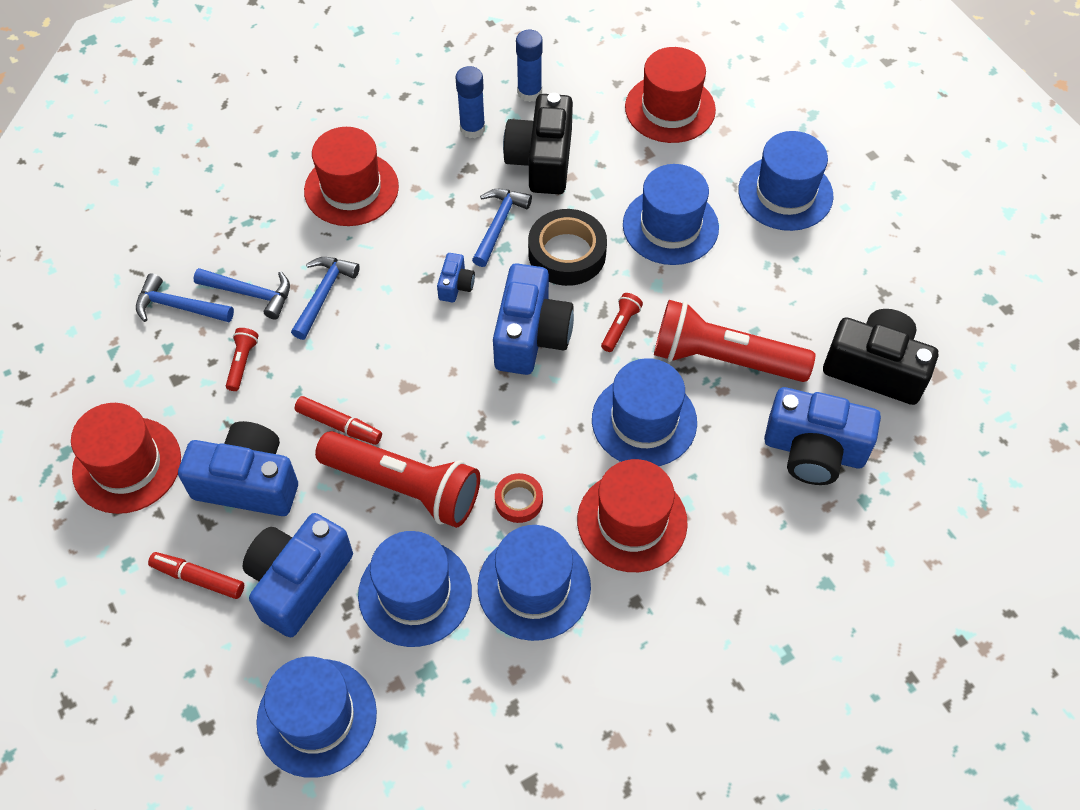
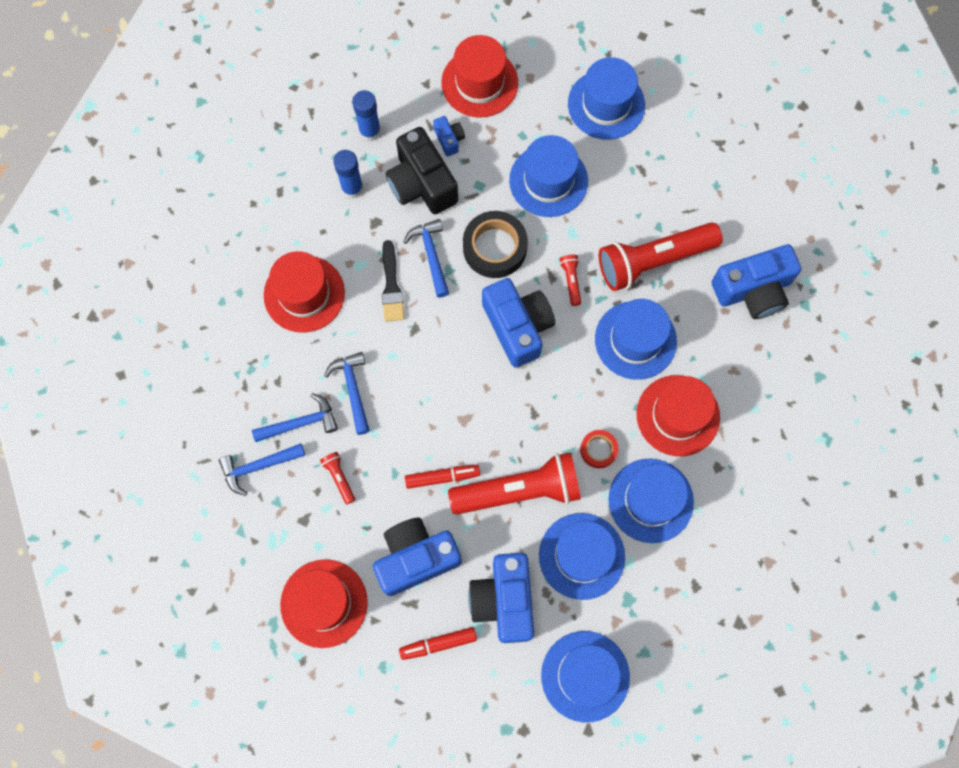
camera: 35 degrees left, 15 degrees up
(438, 229) = (391, 286): none -> black brush
(456, 285) = (438, 322): blue camera -> blue camera (449, 139)
(875, 368) = (751, 205): black camera -> none

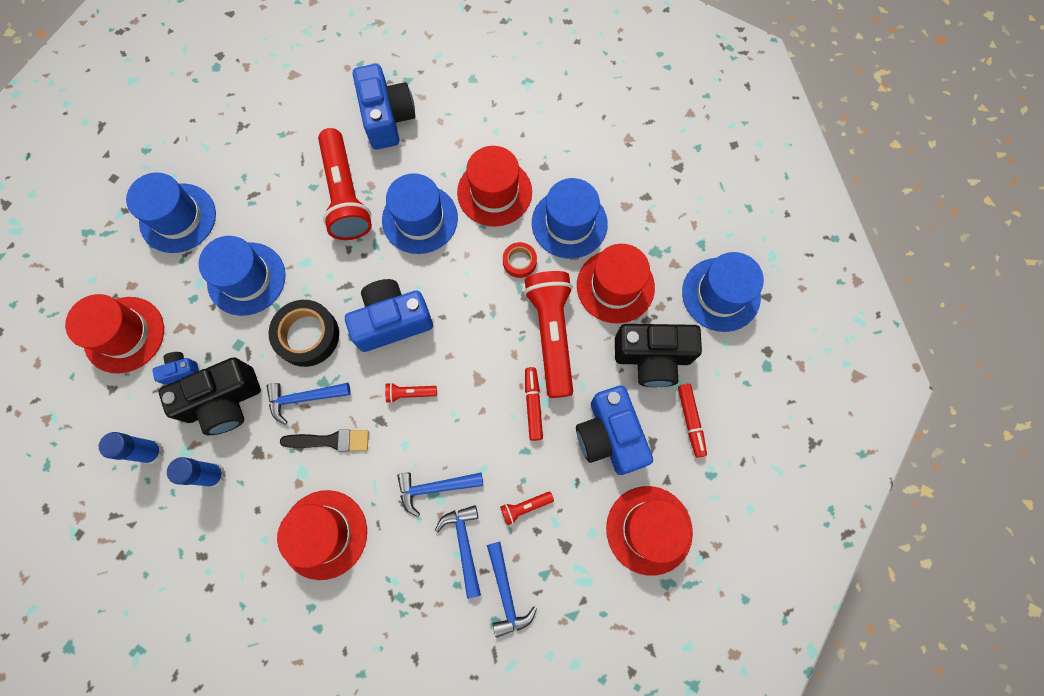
camera: 85 degrees left, 0 degrees up
(504, 600) = (652, 358): blue camera -> black camera
(571, 281) = (353, 268): red flashlight -> red flashlight (410, 393)
(581, 556) = (615, 286): blue hat -> red hat

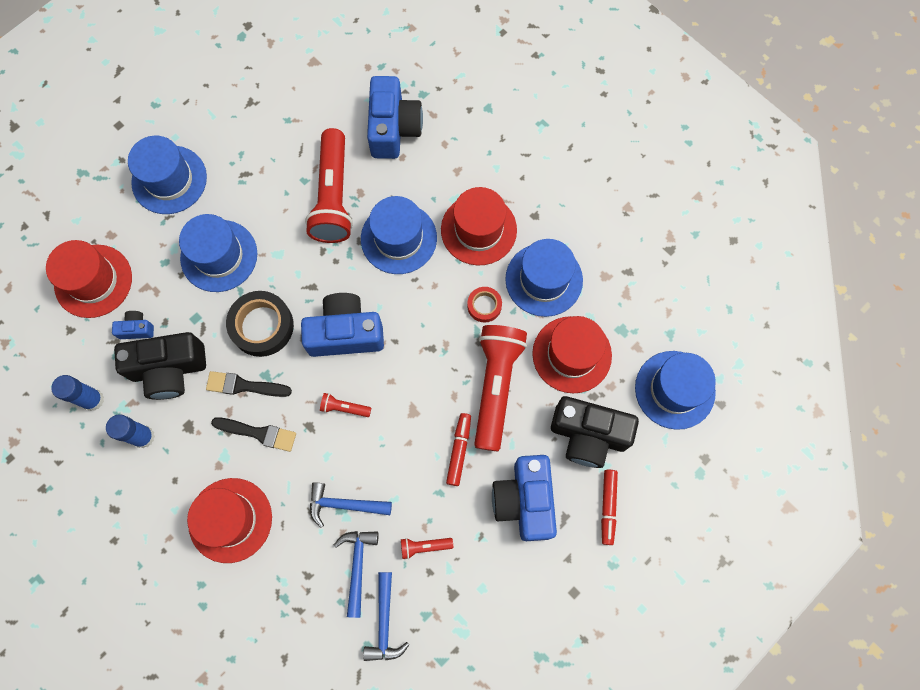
camera: 15 degrees right, 0 degrees up
(304, 398) = (244, 386): blue hammer -> black brush
(649, 530) = (537, 601): red hat -> none

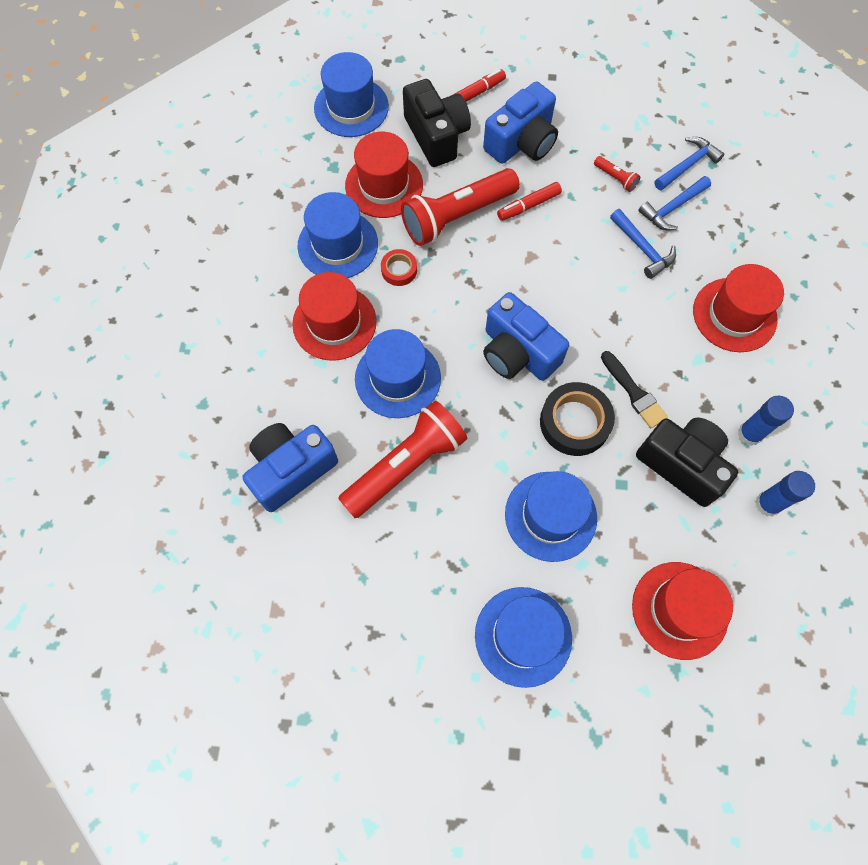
camera: 130 degrees left, 5 degrees down
(137, 329) = (679, 525): blue camera -> none
(258, 433) = (657, 350): black brush -> none
(344, 408) = (576, 305): red flashlight -> none

